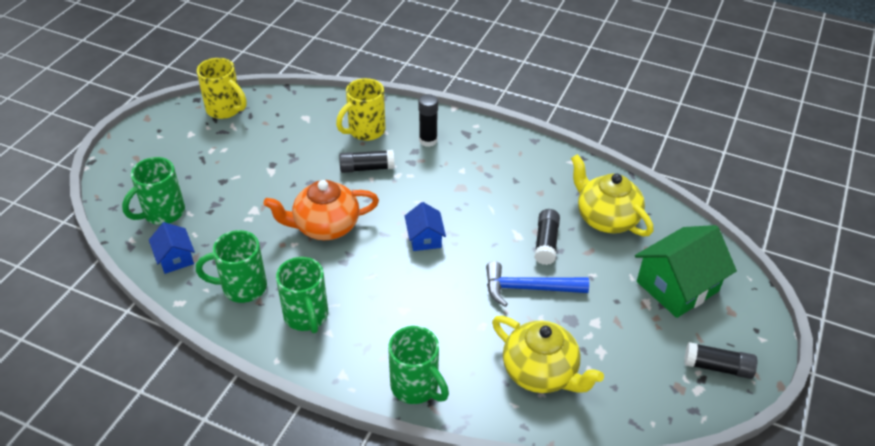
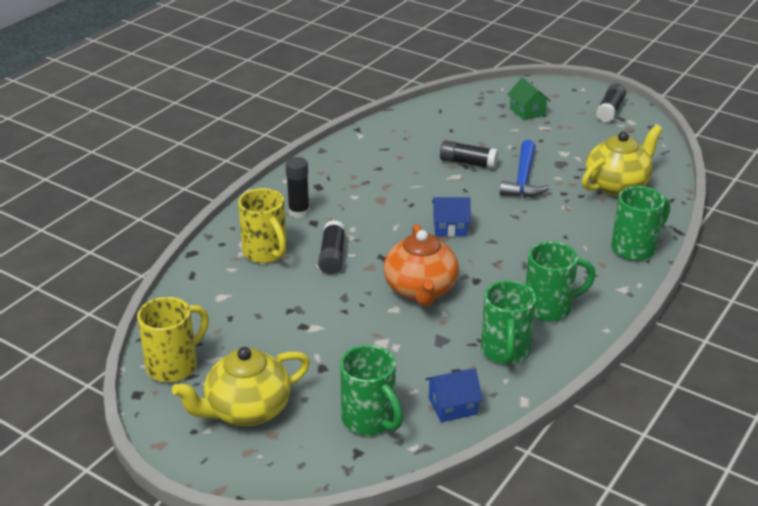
camera: 80 degrees left, 10 degrees down
(606, 218) = (442, 130): yellow teapot -> yellow teapot (247, 410)
(677, 286) = (527, 111): green house -> green house, size x0.53

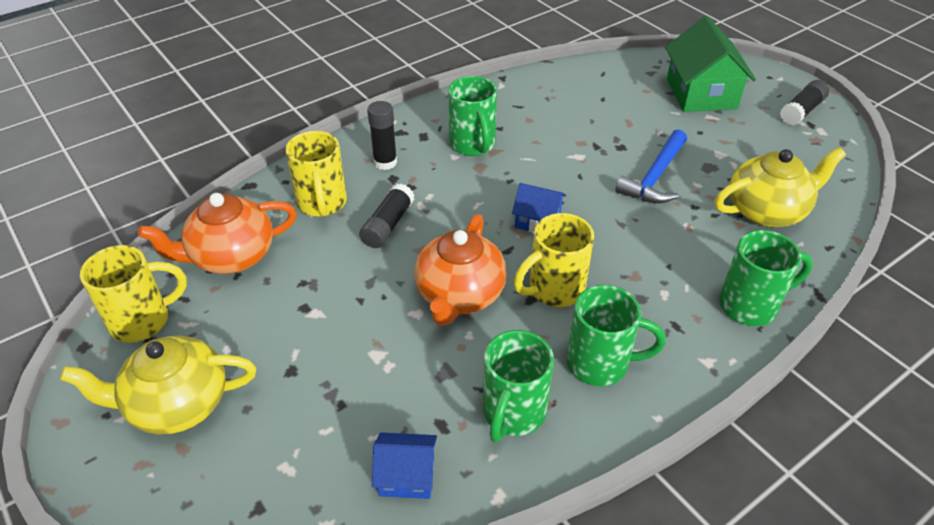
camera: 20 degrees right, 10 degrees up
(215, 306) = (231, 256): none -> orange teapot
(370, 420) = (299, 464): green mug -> green mug (473, 145)
(468, 163) = (601, 143): black glue stick -> none
(490, 270) = (554, 290): none -> yellow mug
(527, 111) = (701, 93): green house -> green house, size x1.87

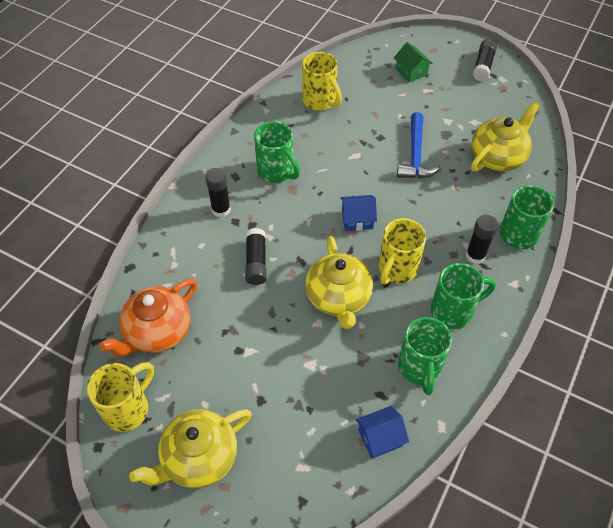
camera: 25 degrees left, 10 degrees up
(322, 204) = (196, 262): yellow mug -> yellow mug (320, 101)
(460, 295) = (338, 298): orange teapot -> yellow teapot
(670, 310) = (475, 255): none -> black glue stick
(701, 93) = (411, 72): green house -> green house, size x0.53

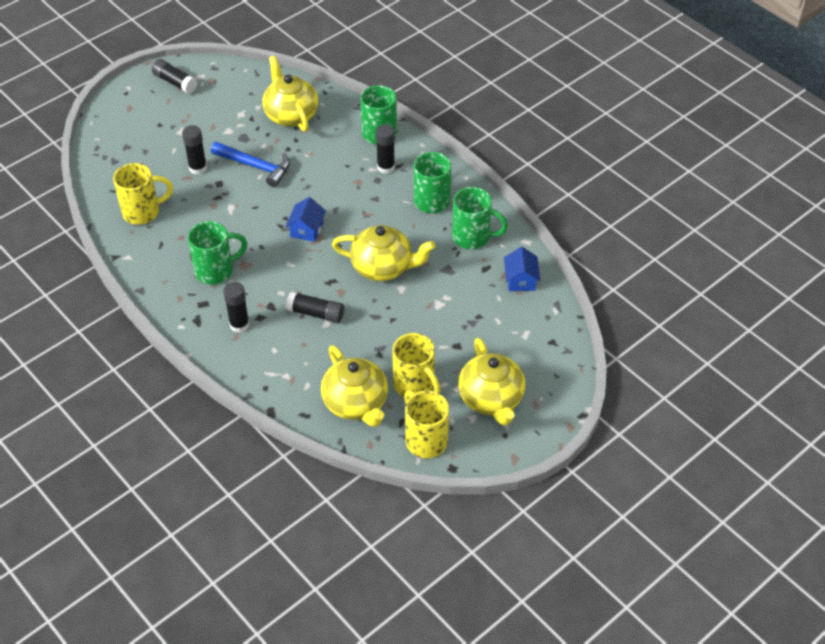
camera: 70 degrees left, 5 degrees down
(157, 332) = (356, 403): orange teapot -> yellow teapot
(390, 117) = (198, 168): none -> black glue stick
(397, 269) = (374, 220): yellow mug -> yellow mug (415, 386)
(411, 72) = (148, 133): green house -> none

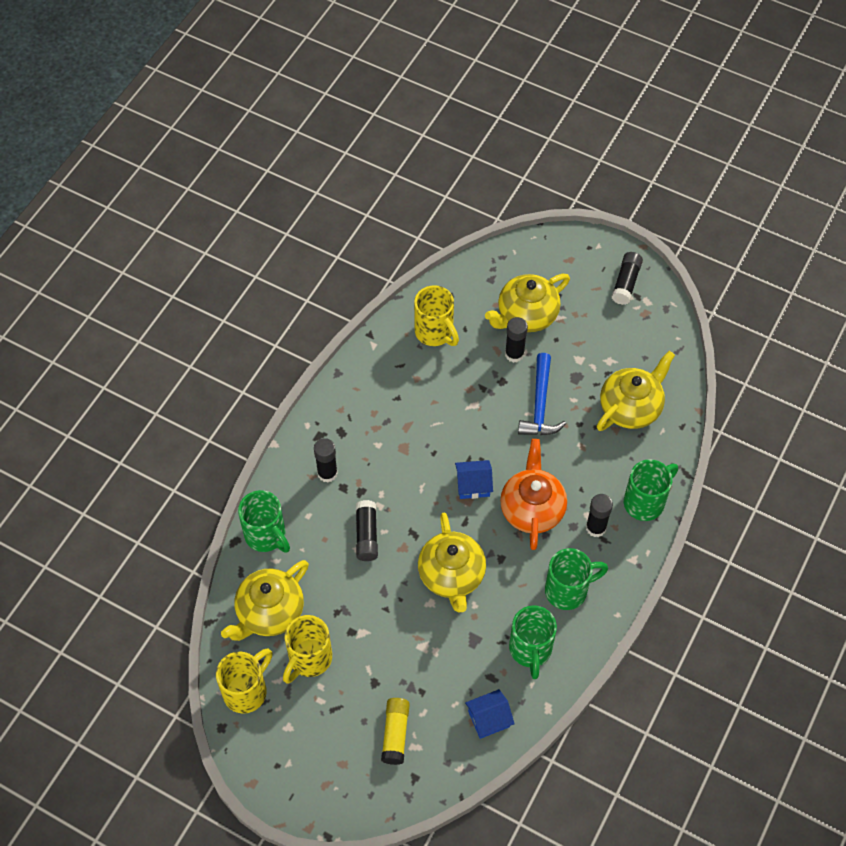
camera: 70 degrees right, 10 degrees up
(216, 270) = (386, 426): green mug -> green mug (266, 536)
(348, 199) = (532, 509): none -> orange teapot
(491, 399) = (317, 738): yellow teapot -> yellow teapot (526, 315)
(509, 344) = (395, 734): none -> yellow glue stick

